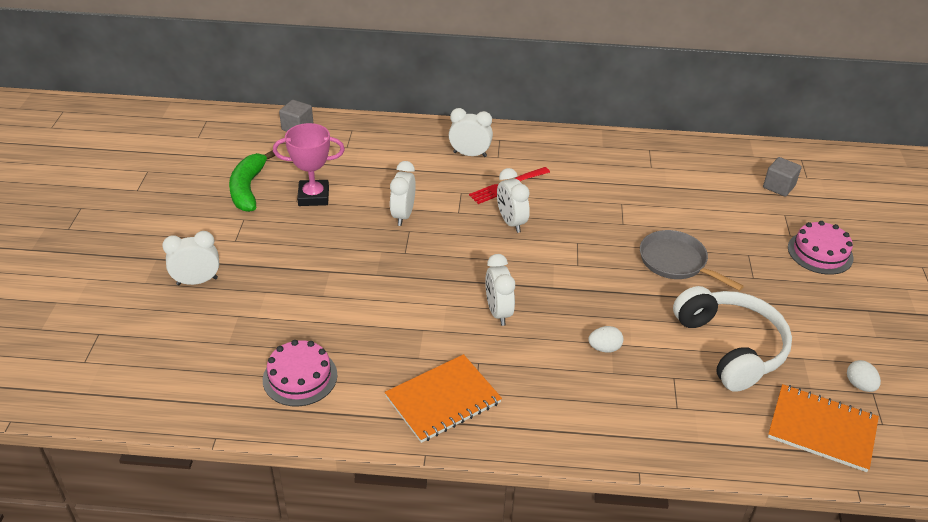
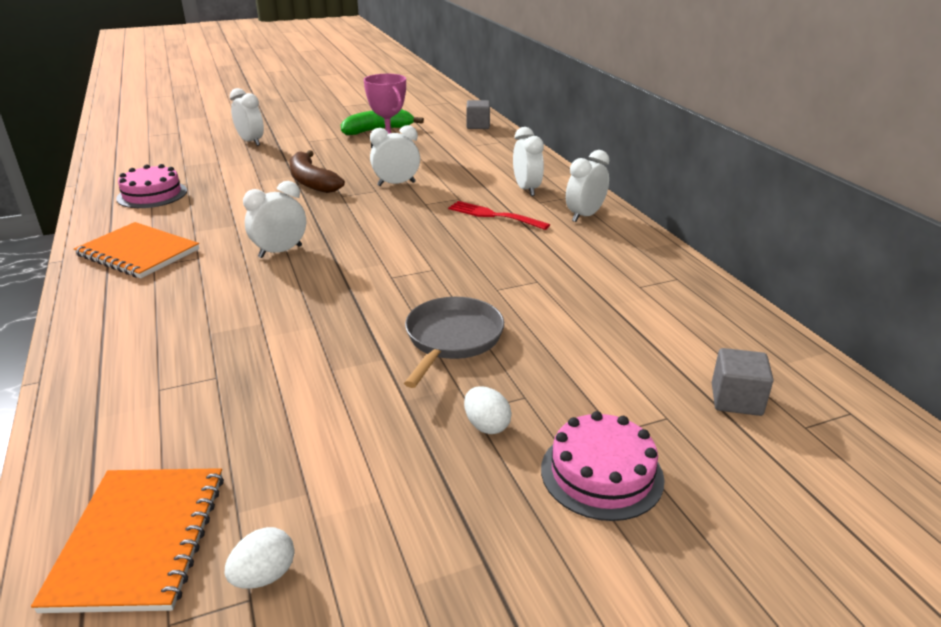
camera: 65 degrees right, 10 degrees down
(355, 263) = (312, 181): none -> brown banana
(511, 222) = (433, 229): white clock -> white clock (585, 216)
(604, 348) = (251, 320): white egg -> white egg (486, 425)
(730, 347) = (298, 414): white headphones -> none

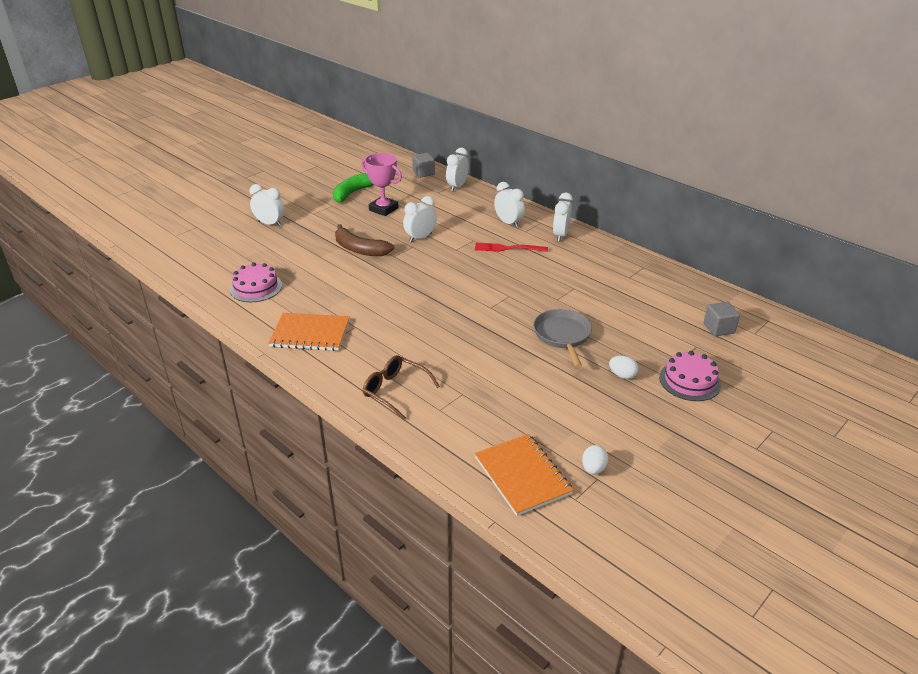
camera: 25 degrees left, 5 degrees up
(138, 346) = (395, 391): none -> brown glasses
(280, 251) = (404, 308): white clock -> white clock (457, 187)

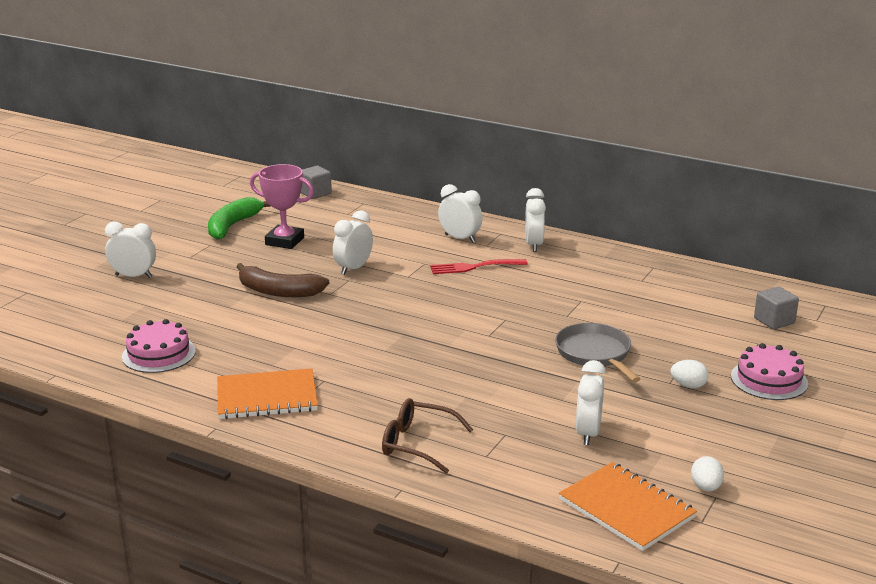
camera: 15 degrees left, 10 degrees down
(457, 187) = (369, 204): white clock -> white clock (588, 433)

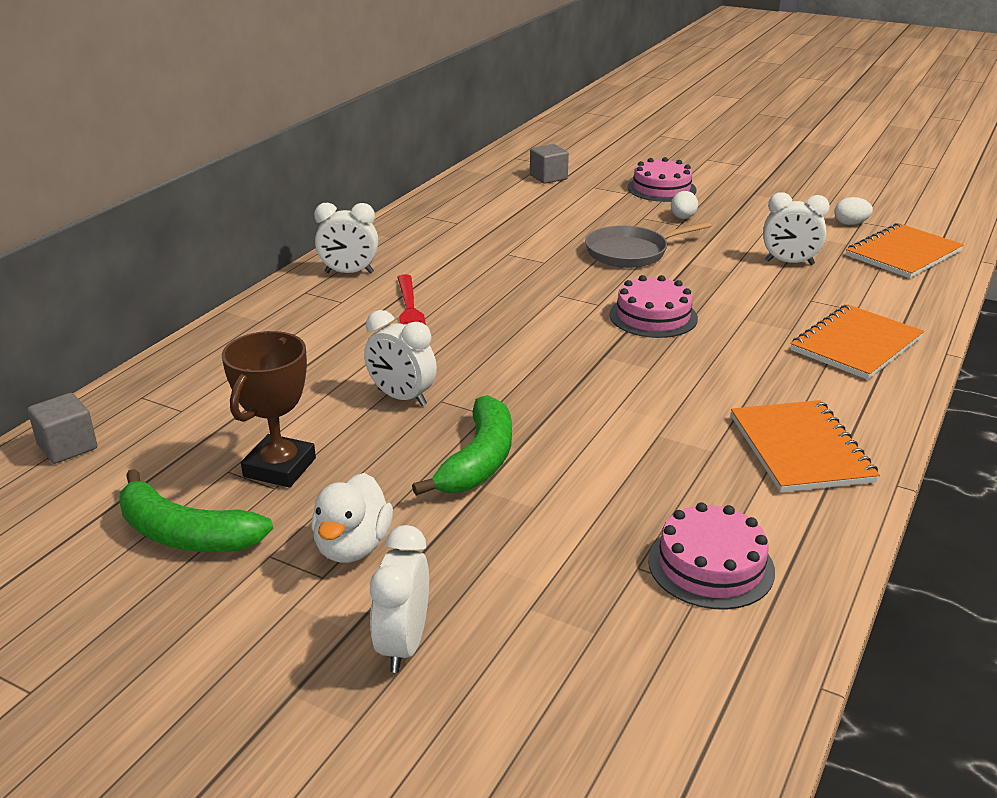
camera: 90 degrees left, 5 degrees up
(209, 262) = (353, 547): none -> white duck
(278, 291) = (478, 460): brown banana -> green banana
(284, 241) = (279, 467): pink trophy -> brown trophy
(418, 444) = (855, 344): brown glasses -> orange notebook
(460, 238) = (314, 318): white clock -> none
(468, 356) = (653, 316): none -> pink cake

